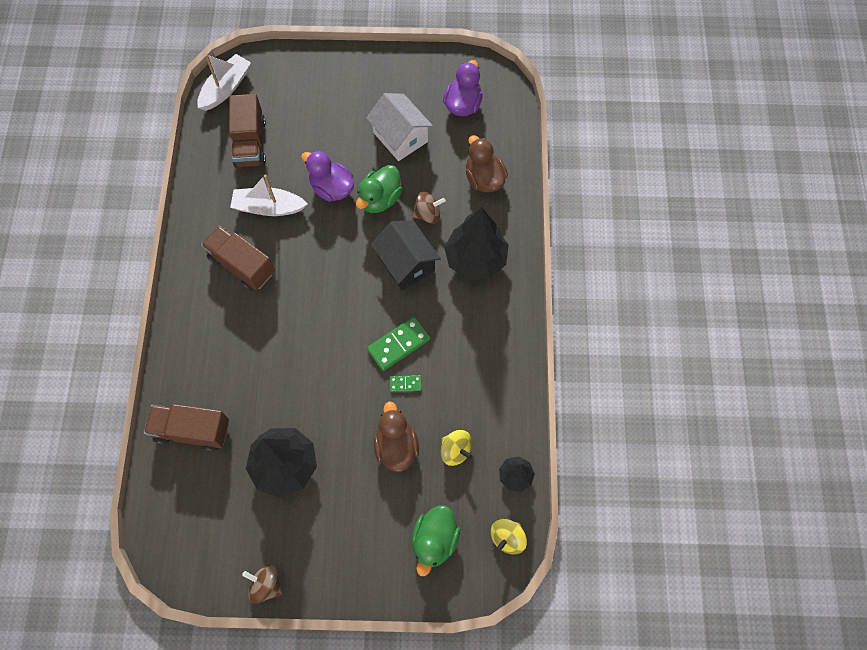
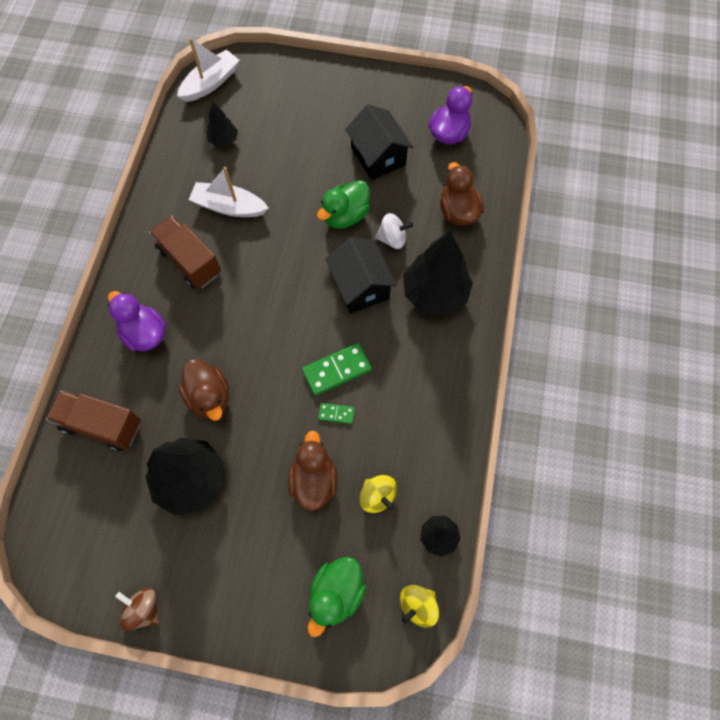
camera: 10 degrees right, 0 degrees up
(250, 143) = (224, 140): brown truck -> black tree
(286, 388) = (209, 397): none -> brown duck
(332, 188) = (297, 197): purple duck -> purple duck (145, 333)
(400, 137) = (378, 156): white house -> black house
(427, 214) = (392, 239): brown spinning top -> white spinning top

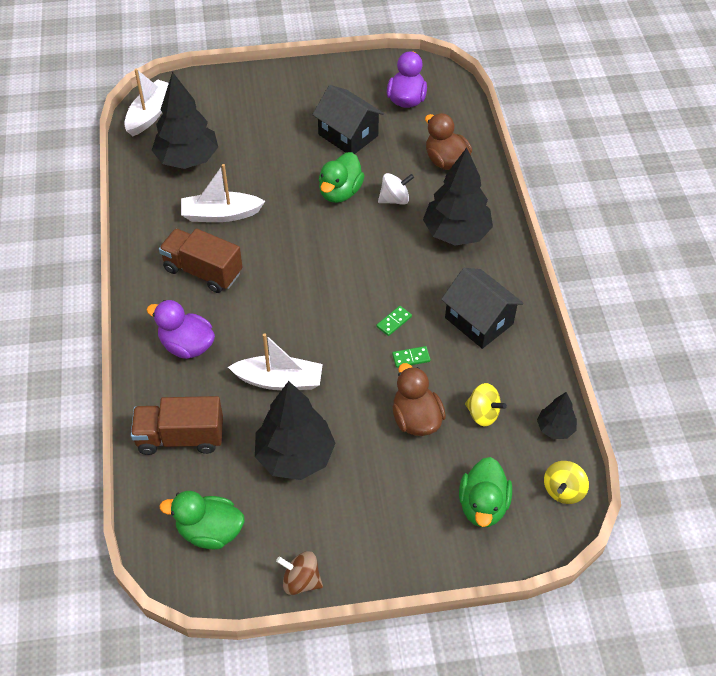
camera: 20 degrees left, 15 degrees down
(88, 529) = (210, 531): none -> green duck
(209, 397) = (279, 380): brown duck -> white boat
(224, 140) = (187, 159): black tree -> black tree, size x1.97
(337, 370) = (394, 322): green domino -> green domino, size x0.53
(360, 286) = (383, 246): black house -> black house (479, 321)

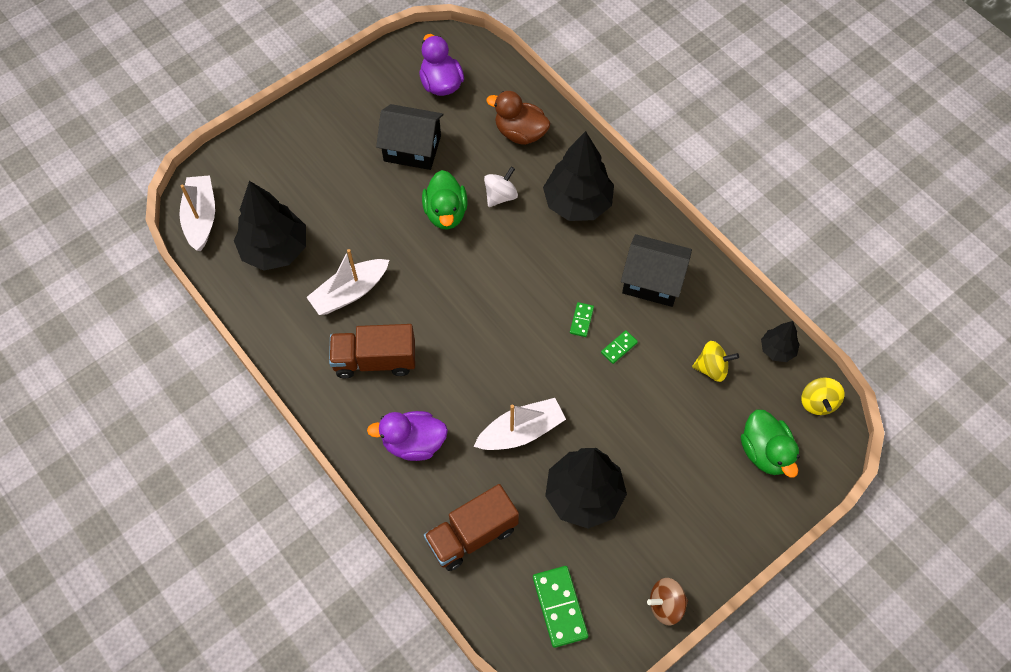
camera: 30 degrees left, 10 degrees up
(210, 531) = (560, 607): green duck -> green domino
(416, 419) = (661, 403): brown duck -> none

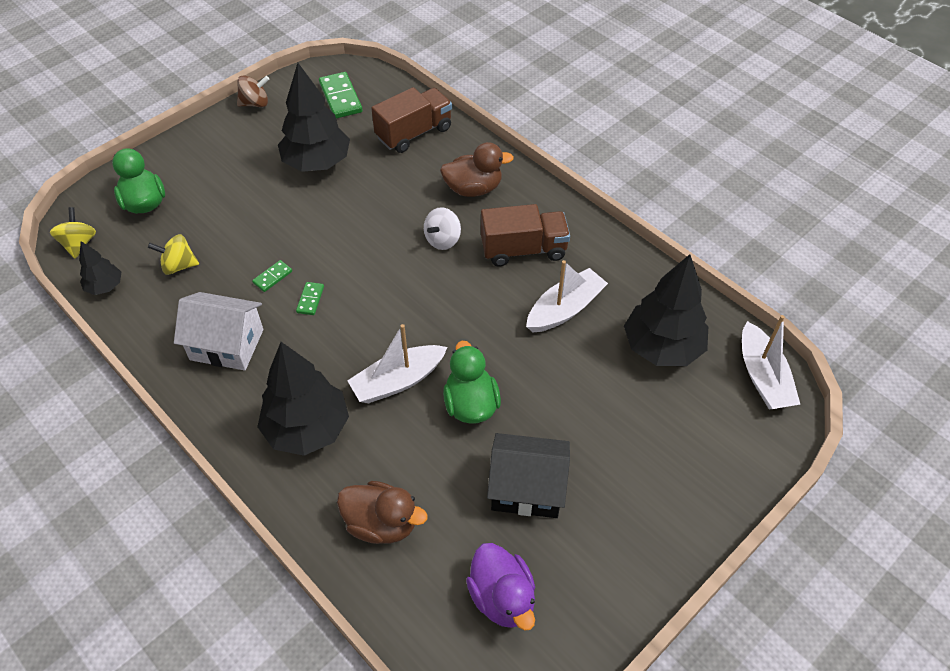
camera: 175 degrees right, 10 degrees down
(413, 443) = (473, 189): purple duck -> brown duck
(500, 196) = (404, 431): white spinning top -> white spinning top (442, 240)
(521, 431) = (374, 203): white boat -> white boat (398, 381)
(652, 281) = (227, 344): black house -> white house

